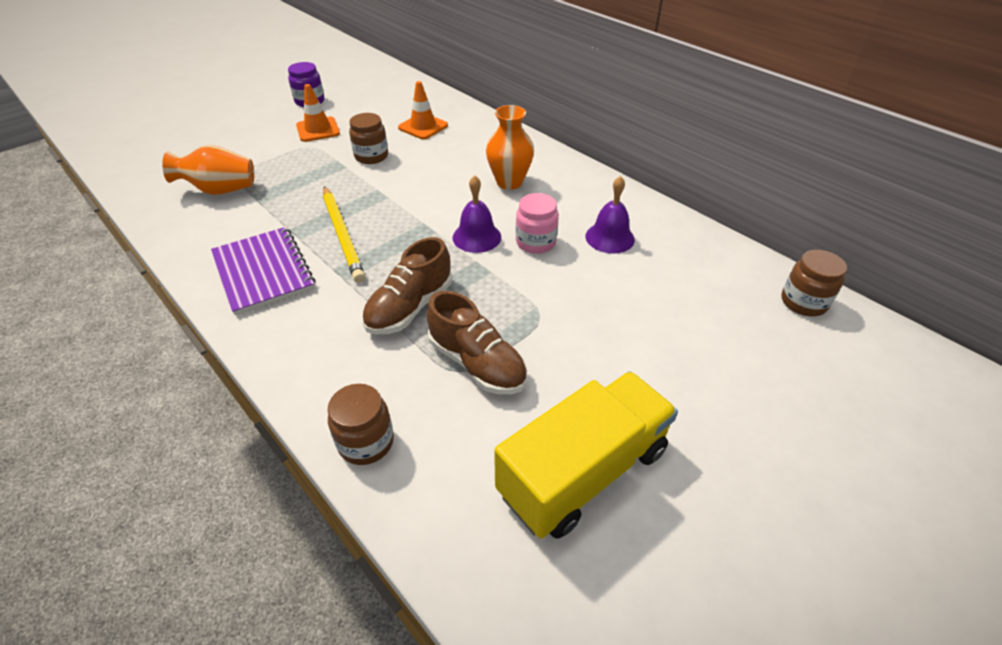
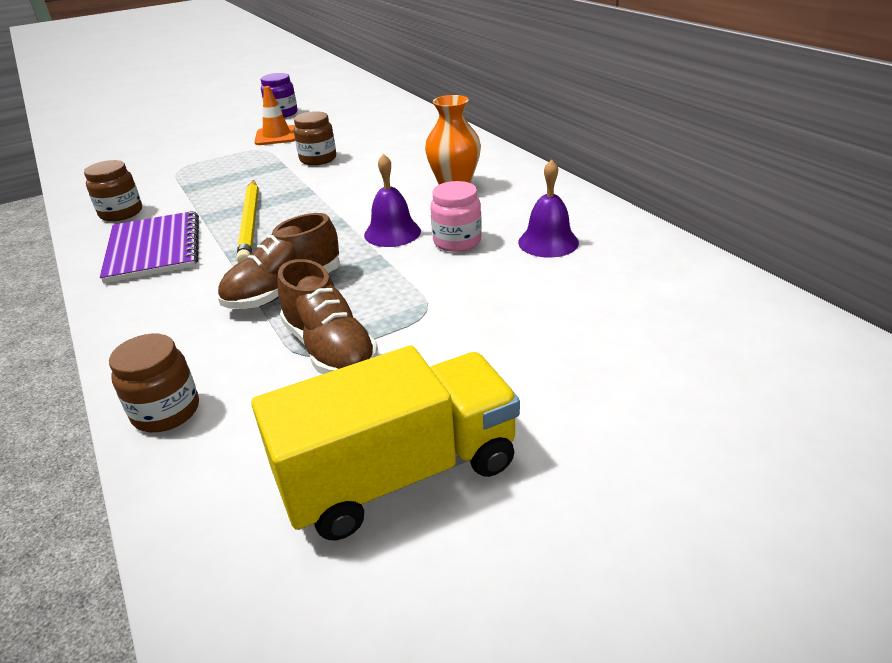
camera: 15 degrees right, 10 degrees down
(220, 190) = (154, 181): orange vase -> none
(423, 127) = (385, 136): orange traffic cone -> none
(803, 302) = (779, 324): brown jar -> brown jar (121, 213)

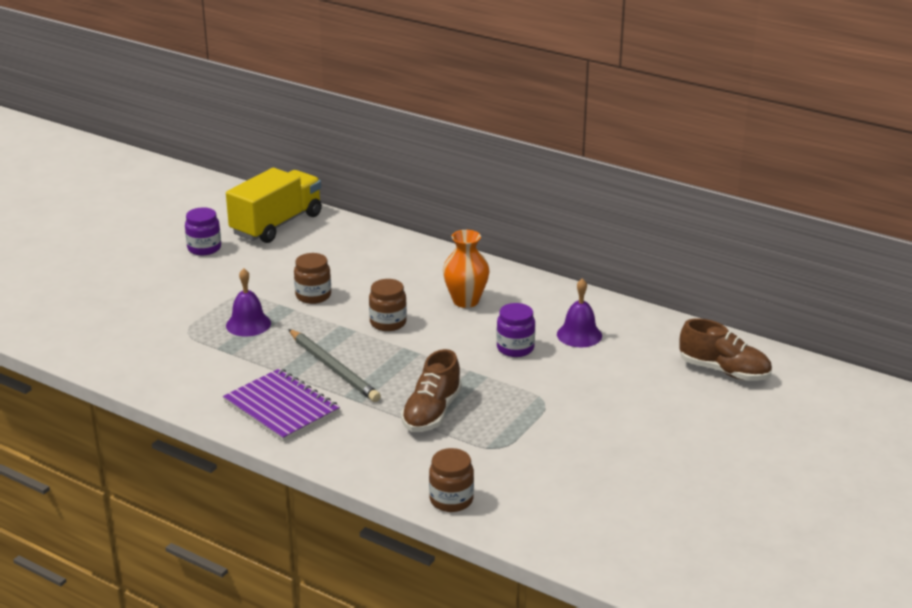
camera: 30 degrees left, 5 degrees down
(121, 213) = (200, 385): brown jar -> brown jar (388, 323)
(250, 223) = (334, 368): yellow pencil -> grey pencil
(277, 136) = (236, 277): orange traffic cone -> none
(330, 349) = (509, 440): brown shoe -> brown shoe (724, 371)
(392, 233) = (460, 352): purple bell -> purple bell (248, 324)
(399, 474) = (618, 488): yellow truck -> yellow truck (276, 224)
(457, 241) = (515, 348): pink jar -> purple jar

